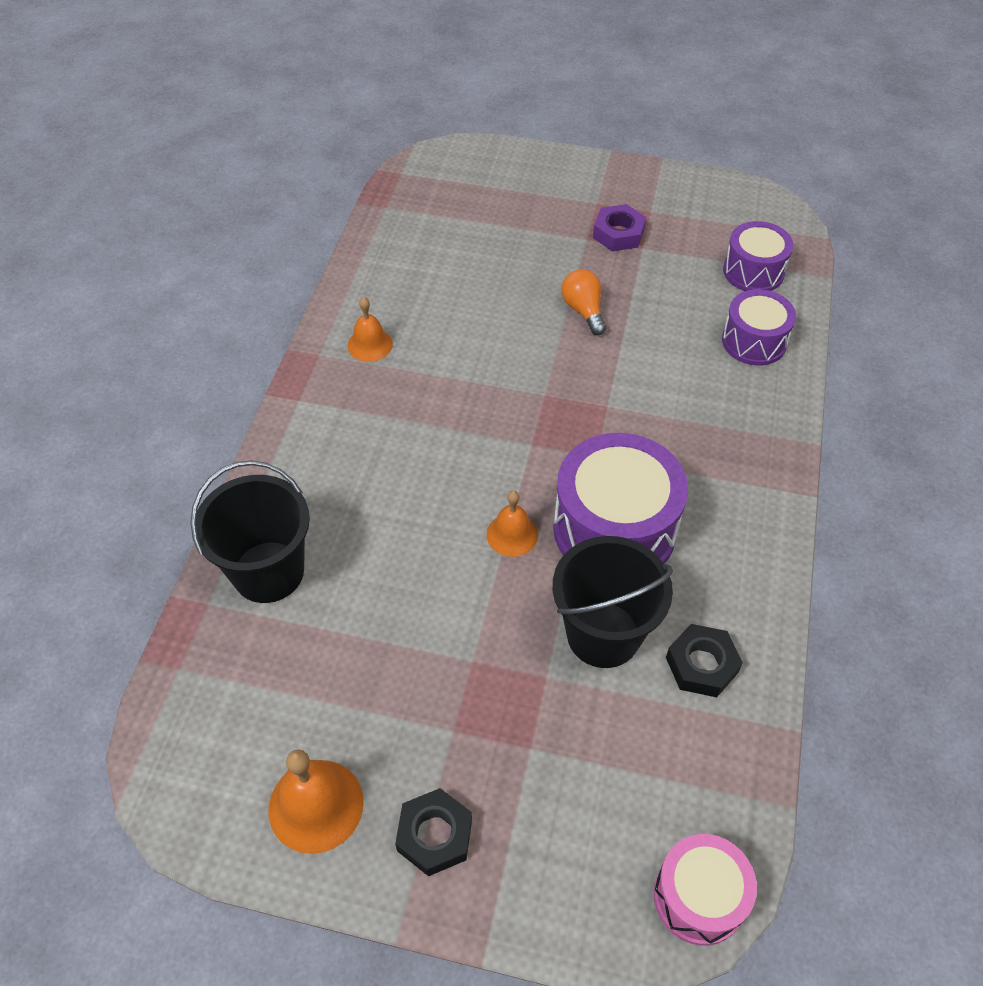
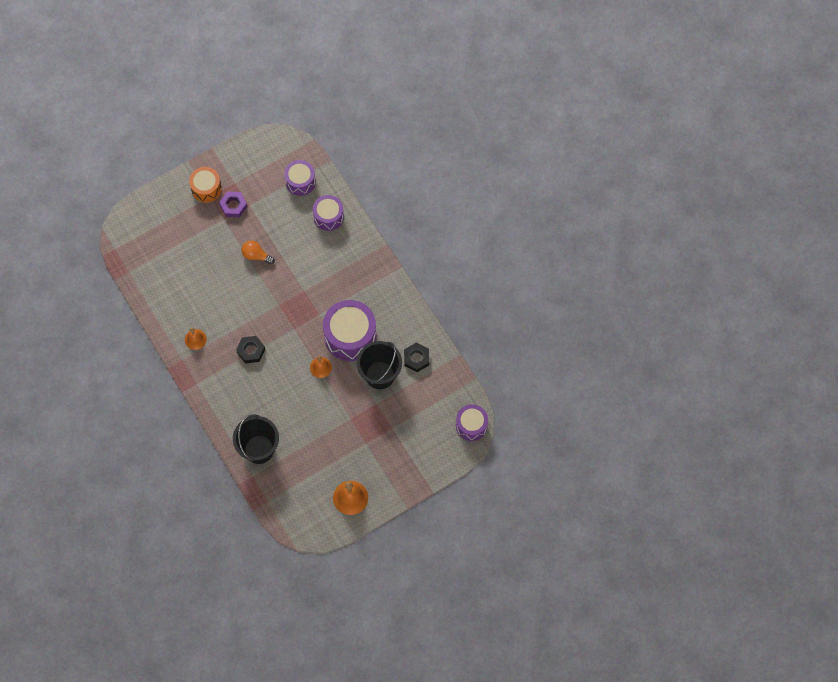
camera: 45 degrees left, 15 degrees up
(434, 835) = (390, 474): black nut -> black nut (251, 351)
(602, 192) = (206, 188): none -> orange drum
(699, 897) = (471, 425): pink drum -> purple drum

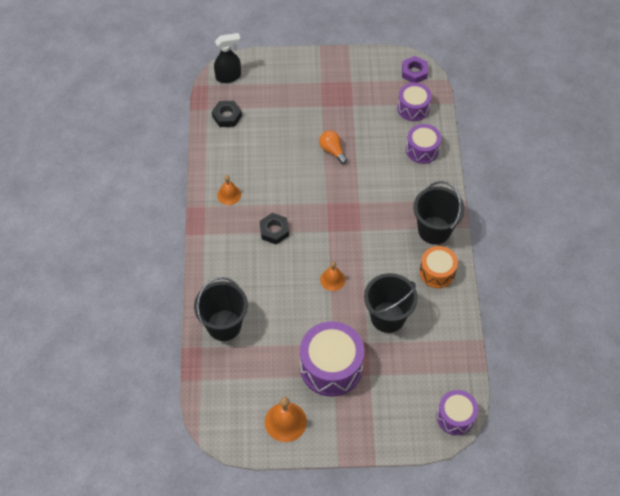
camera: 30 degrees right, 10 degrees down
(128, 232) = (228, 77): none -> black spray bottle
(206, 188) = (322, 74): orange drum -> orange drum (437, 272)
(233, 206) = (338, 99): purple nut -> purple nut (414, 72)
(350, 336) = (379, 266): purple drum -> purple drum (331, 367)
(376, 283) = (434, 230): none -> black bucket
(416, 358) = (434, 320): black nut -> black nut (227, 116)

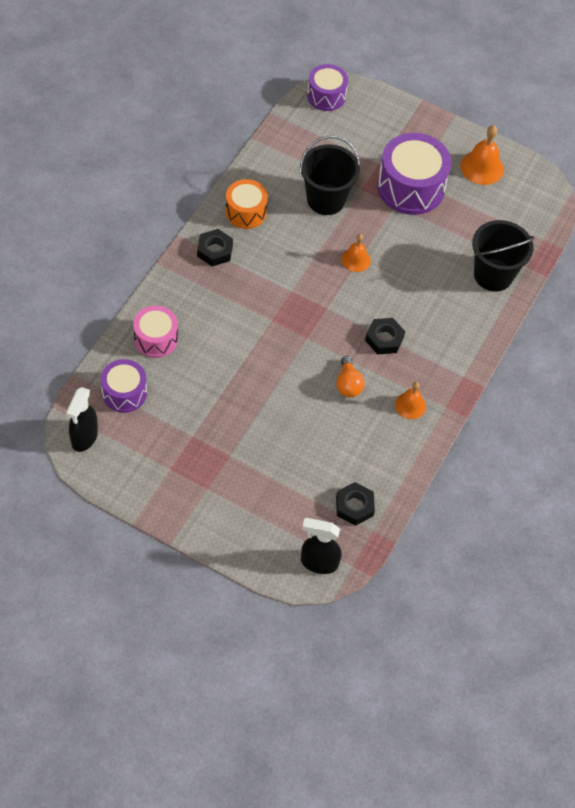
camera: 155 degrees left, 0 degrees up
(332, 150) = (257, 393): orange light bulb -> orange light bulb (348, 384)
(414, 72) = (84, 437): purple nut -> black spray bottle
(422, 150) = (156, 339): purple drum -> pink drum
(434, 230) = (215, 251): black bucket -> black nut

